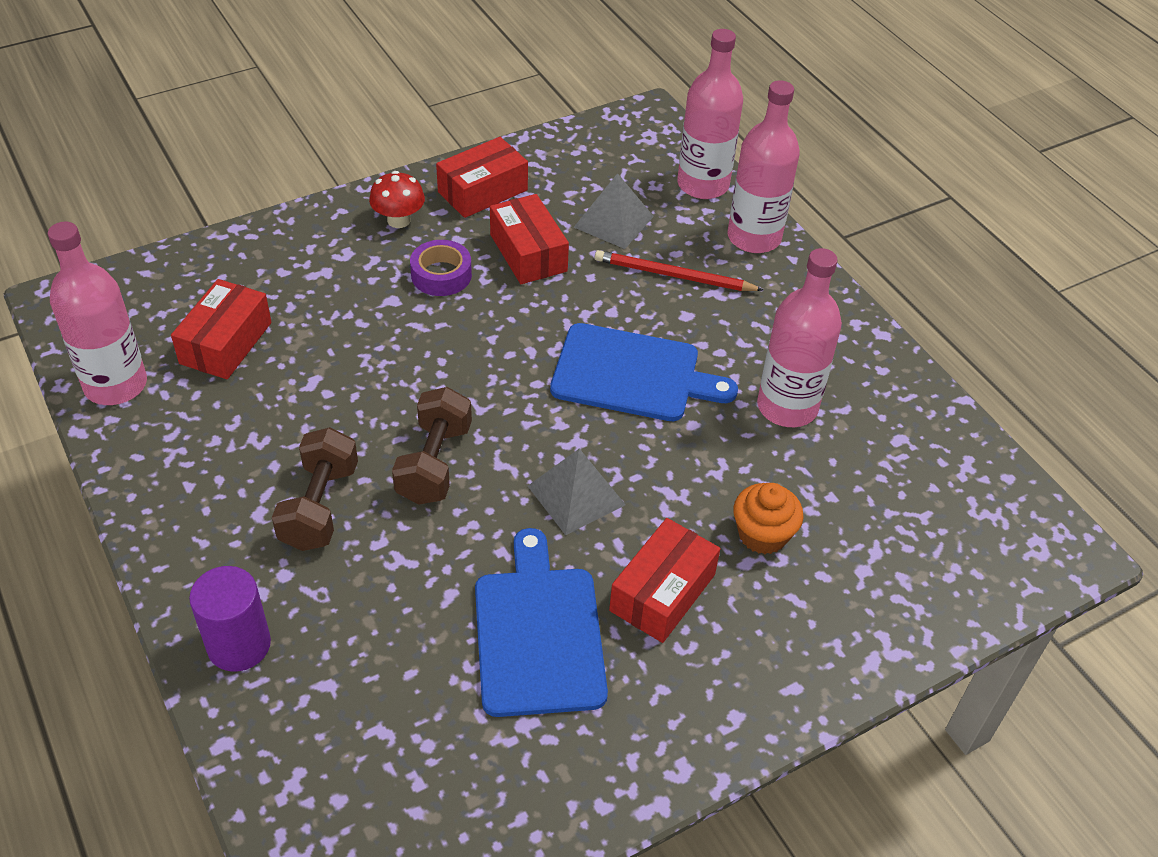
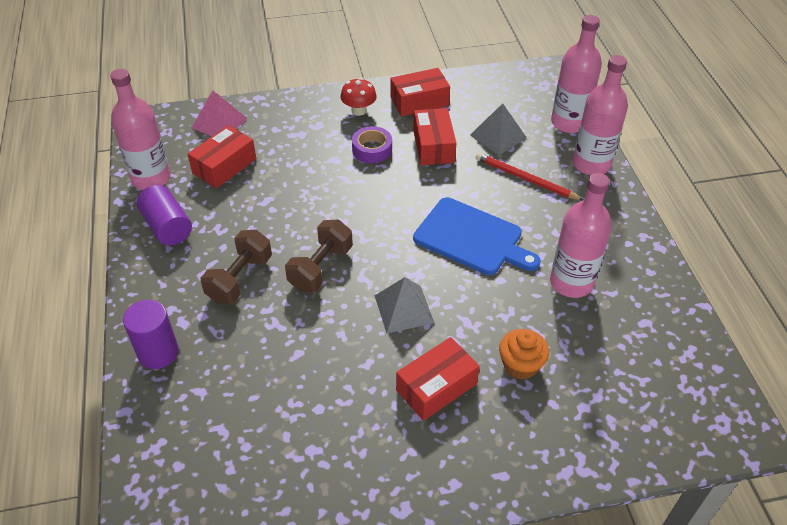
camera: 20 degrees right, 0 degrees up
(174, 454) = (167, 227): none -> purple cylinder
(190, 278) = (219, 123): none -> pink pyramid
(538, 633) = (344, 393): blue cutting board -> none

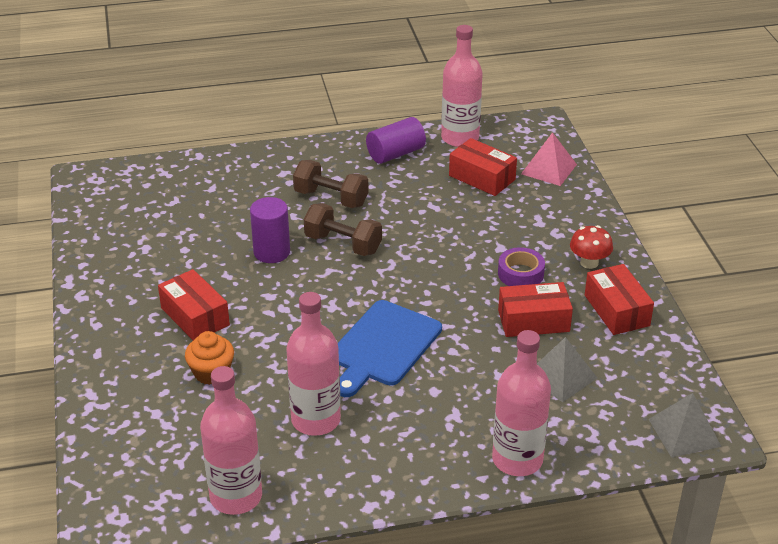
camera: 90 degrees right, 10 degrees down
(158, 352) = (253, 164): purple cylinder -> purple cylinder (271, 252)
(404, 309) = (288, 297): grey pyramid -> grey pyramid (684, 432)
(525, 179) = (483, 395): red pencil -> none
(569, 123) = (600, 446): pink bottle -> pink bottle (236, 496)

